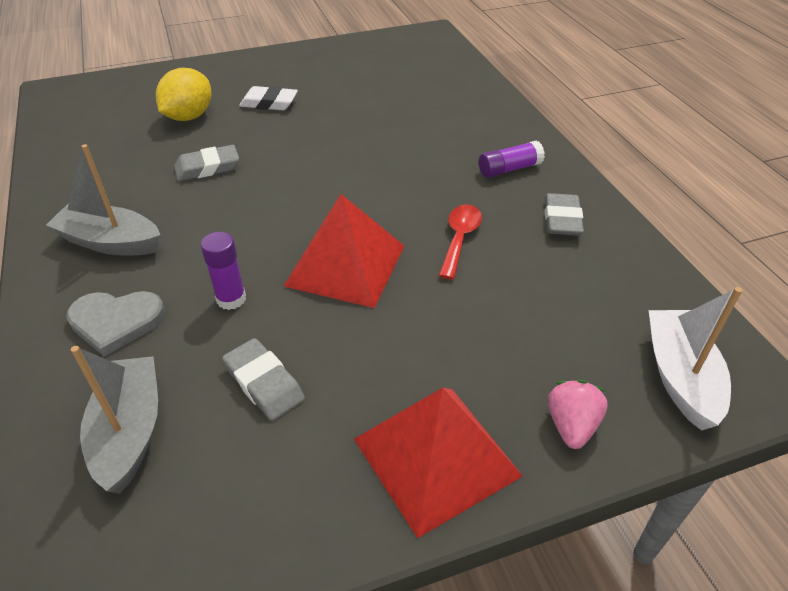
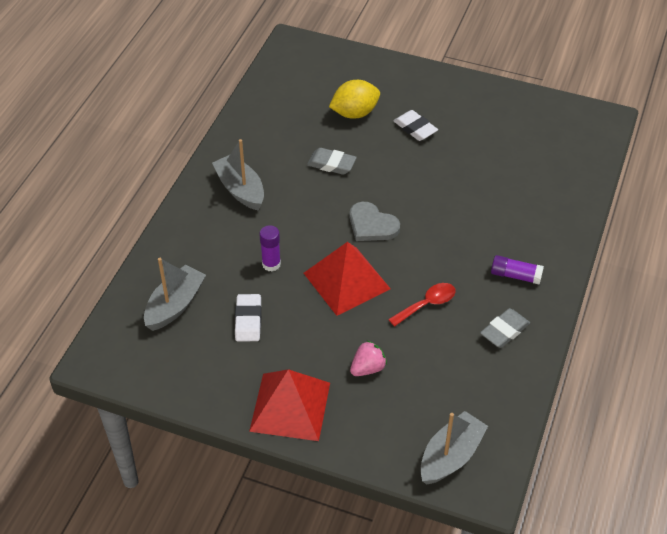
camera: 40 degrees right, 5 degrees up
(116, 322) = (209, 243): grey heart -> grey heart (372, 225)
(264, 383) = (248, 320): grey eraser -> white eraser
(571, 425) = (366, 437): pink strawberry -> pink strawberry (368, 368)
(680, 377) = (450, 456): white boat -> grey boat

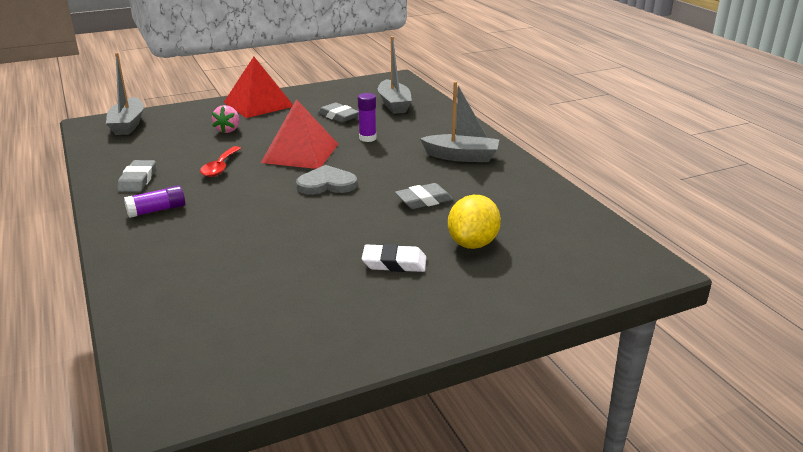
camera: 135 degrees right, 20 degrees down
(248, 320) = (338, 116): white eraser -> grey eraser

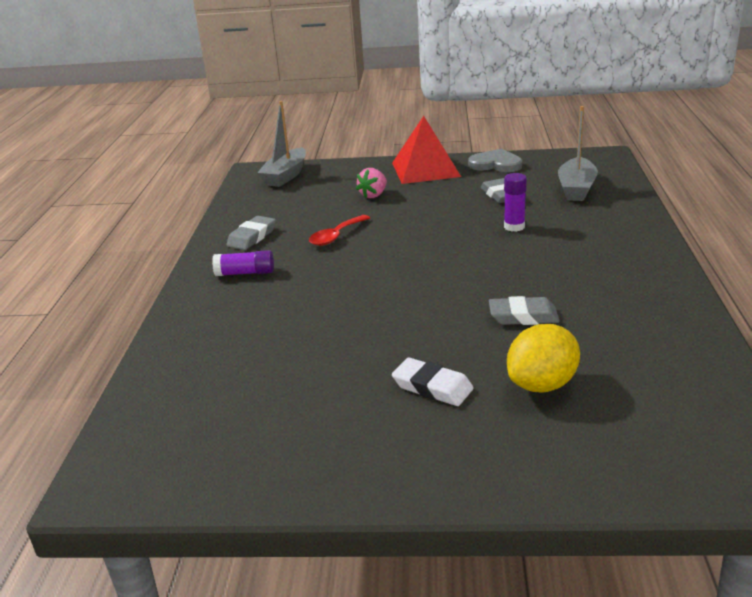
camera: 30 degrees right, 0 degrees up
(300, 153) = (427, 233): red pyramid -> none
(326, 184) = (429, 275): grey heart -> grey heart (496, 164)
(461, 157) = (611, 268): grey boat -> none

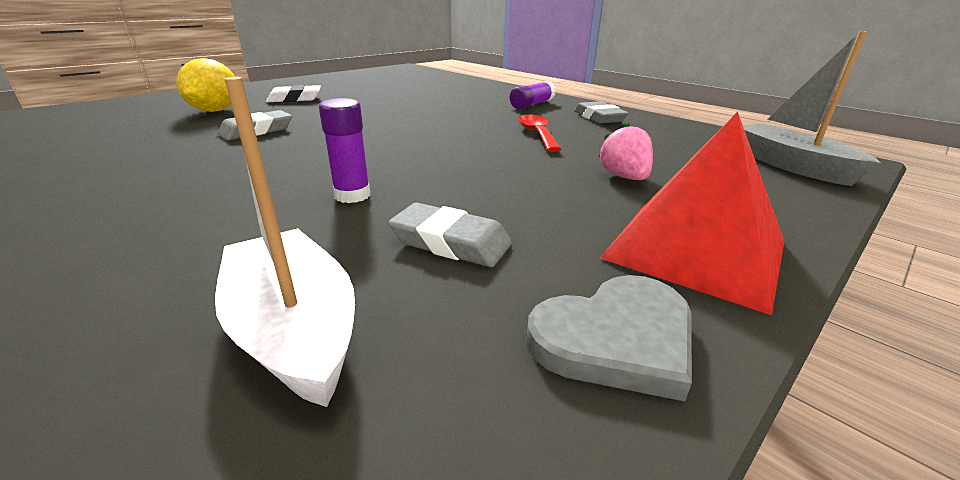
camera: 130 degrees right, 0 degrees up
(576, 189) = (295, 329): grey boat -> white boat

